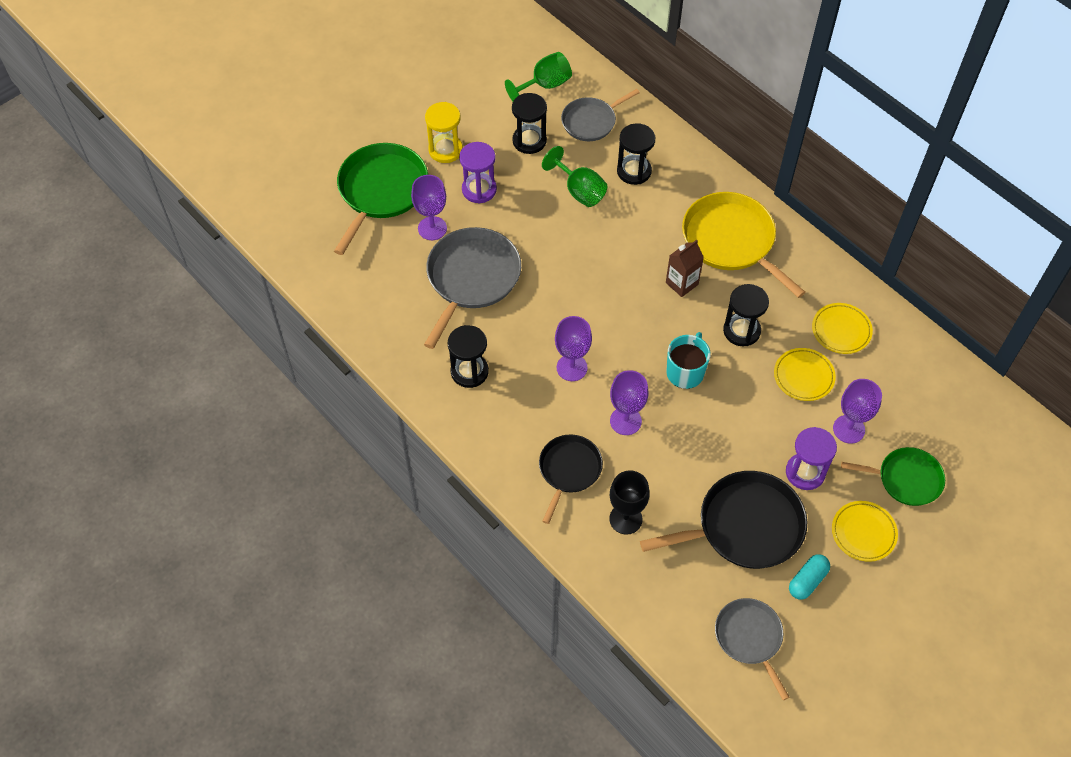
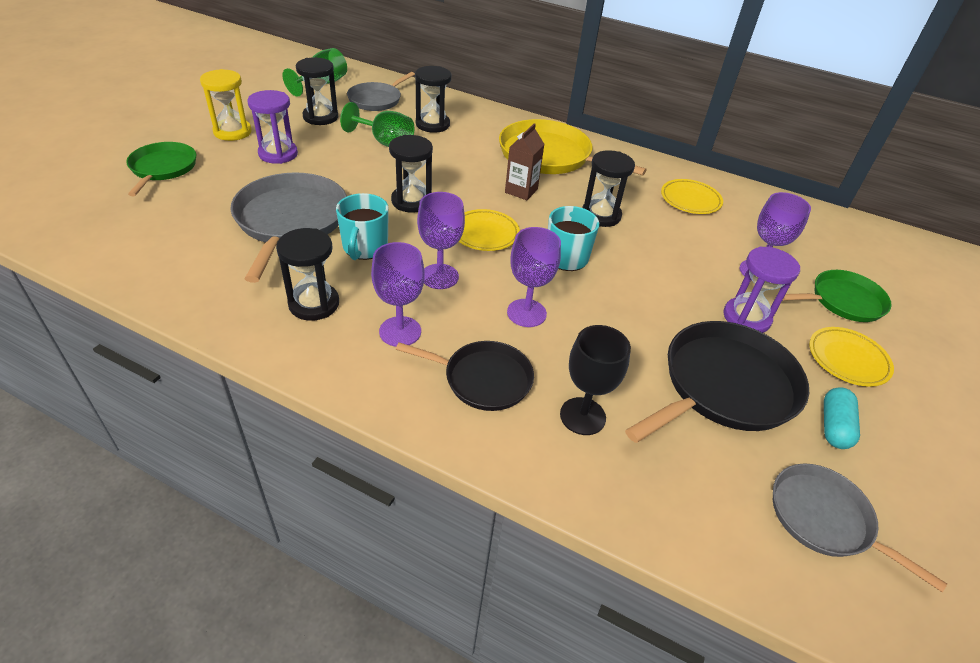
camera: 25 degrees left, 15 degrees down
(381, 191) = (162, 168): green pan -> green pan, size x0.62
(432, 228) = (231, 188): purple goblet -> purple goblet (400, 331)
(522, 322) = (364, 248): none -> turquoise mug
(569, 470) = (483, 379): black pan -> black pan turned 105 degrees clockwise
(578, 276) = (411, 201): none -> black hourglass
(803, 376) = (683, 239): yellow plate -> yellow plate (485, 234)

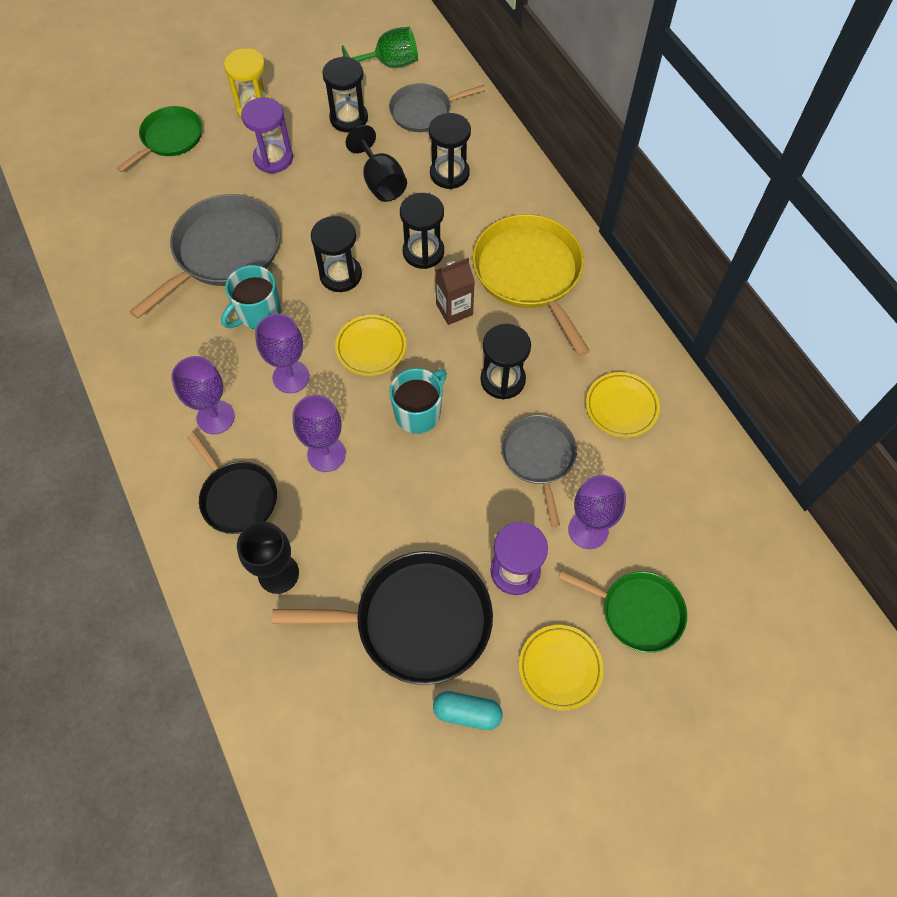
camera: 40 degrees right, 20 degrees up
(314, 304) = (176, 354): black hourglass -> black hourglass (423, 252)
(385, 142) = (381, 182): green goblet -> black goblet
(824, 519) = (367, 768): grey pan -> grey pan (539, 457)
(834, 426) = (467, 712): turquoise capsule -> turquoise capsule turned 45 degrees clockwise

